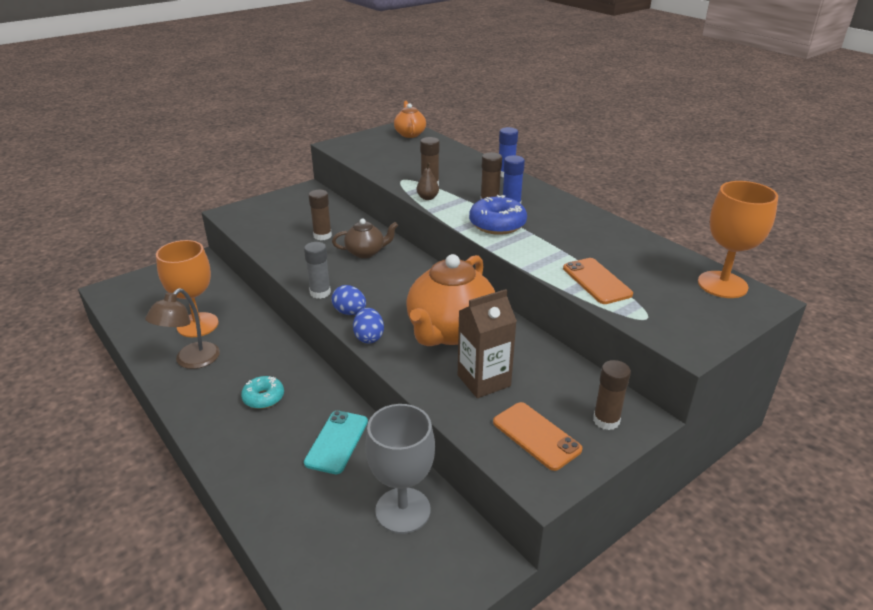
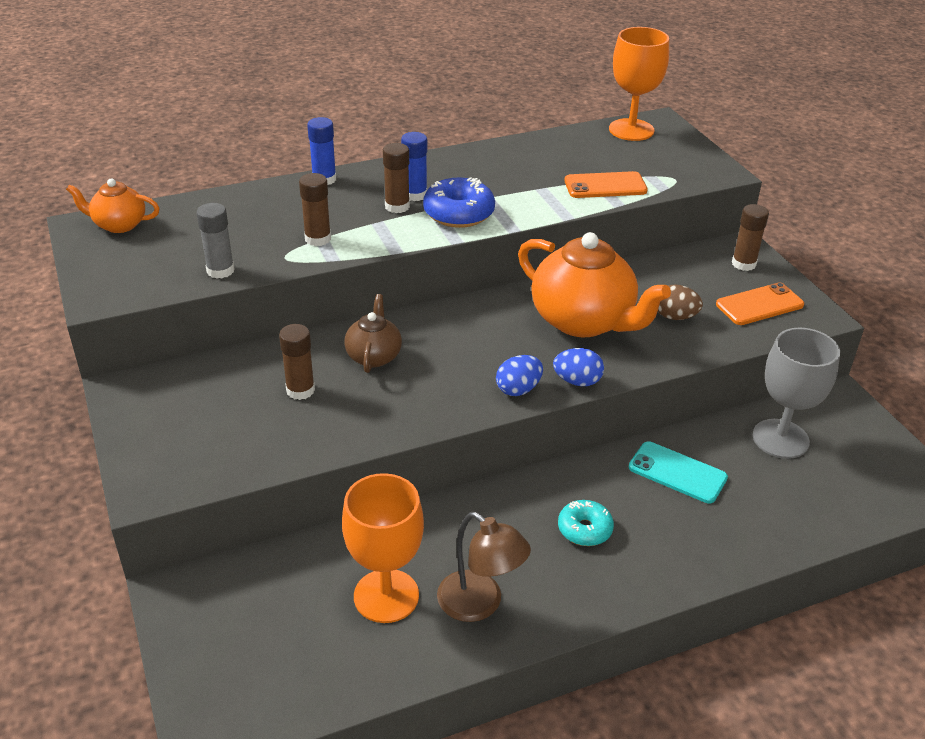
camera: 75 degrees left, 5 degrees up
(320, 293) = (461, 409): grey glue stick -> grey glue stick (220, 270)
(427, 198) = (357, 247): brown pear -> none
(484, 380) = (675, 317): brown carton -> brown egg

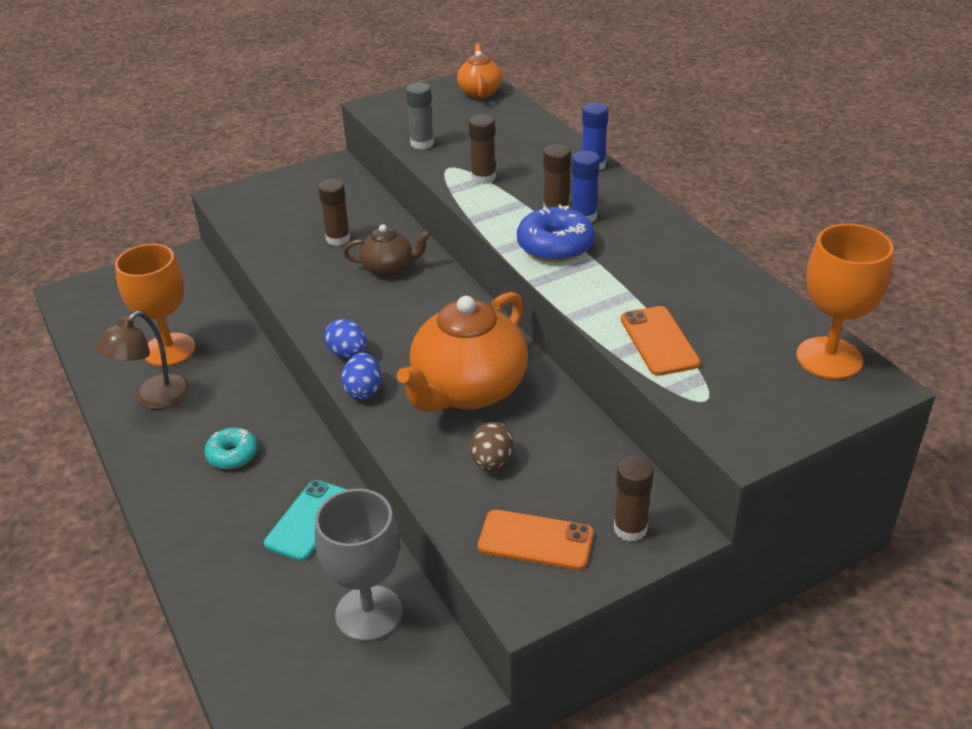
camera: 85 degrees right, 0 degrees up
(759, 305) = (535, 540): orange phone -> orange phone turned 45 degrees counterclockwise

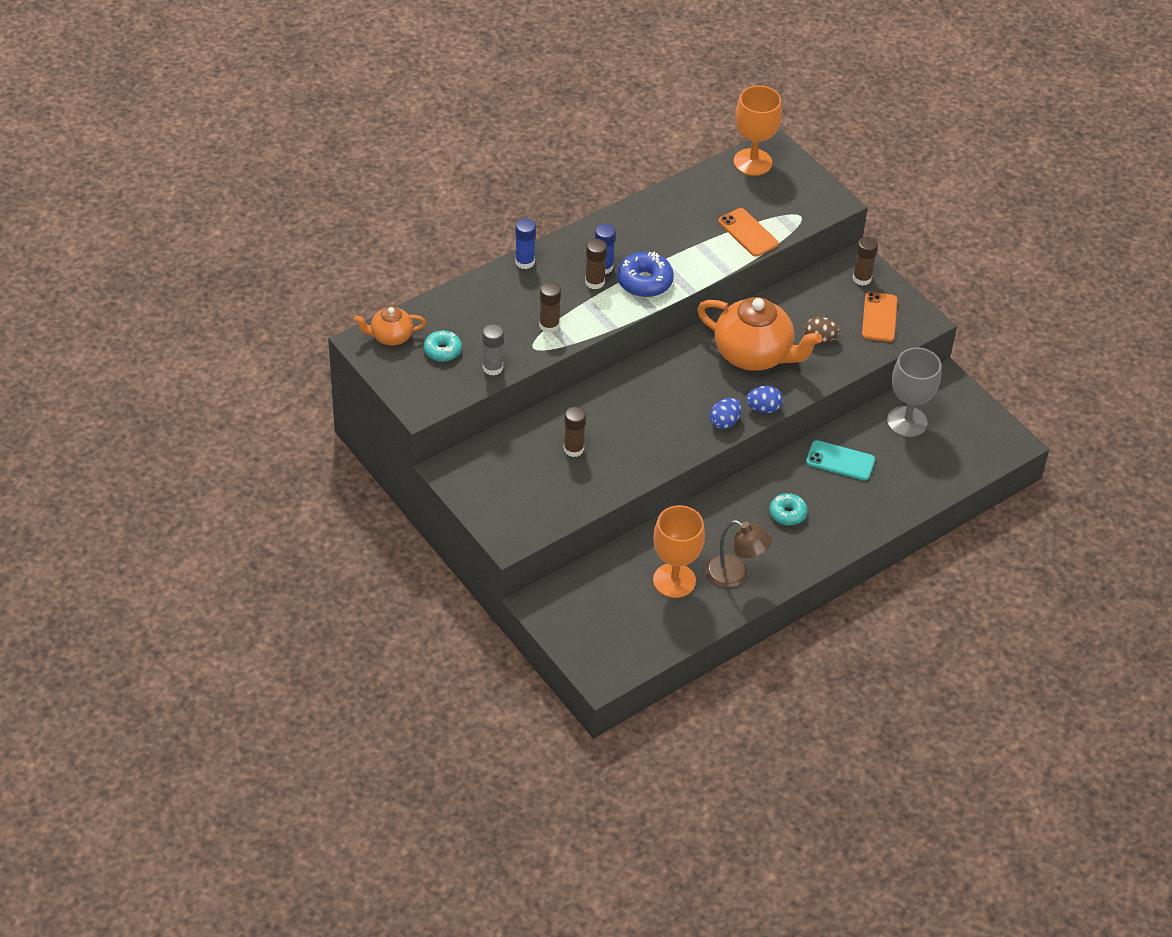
camera: 100 degrees left, 10 degrees up
(388, 268) = (613, 411): brown teapot -> none
(454, 117) = (442, 350): none -> turquoise donut
(658, 341) = (748, 233): orange phone -> orange phone turned 75 degrees clockwise

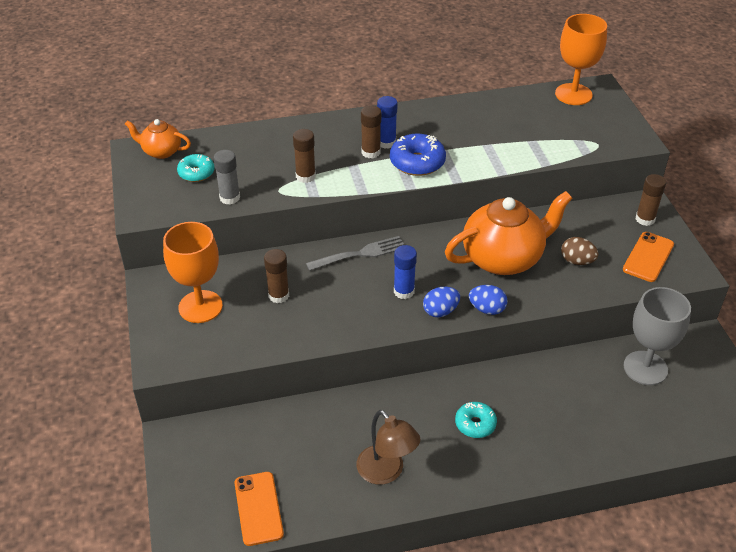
camera: 25 degrees right, 5 degrees down
(524, 262) = (319, 123): blue glue stick -> blue glue stick (404, 291)
(623, 387) = (360, 254): none -> grey fork
(674, 580) = (320, 457): orange goblet -> orange goblet (200, 307)
(748, 233) = (539, 146): orange phone -> orange phone (258, 508)
(754, 354) = (503, 258): orange teapot -> orange teapot turned 75 degrees counterclockwise
(840, 461) = (556, 387): turquoise phone -> none

